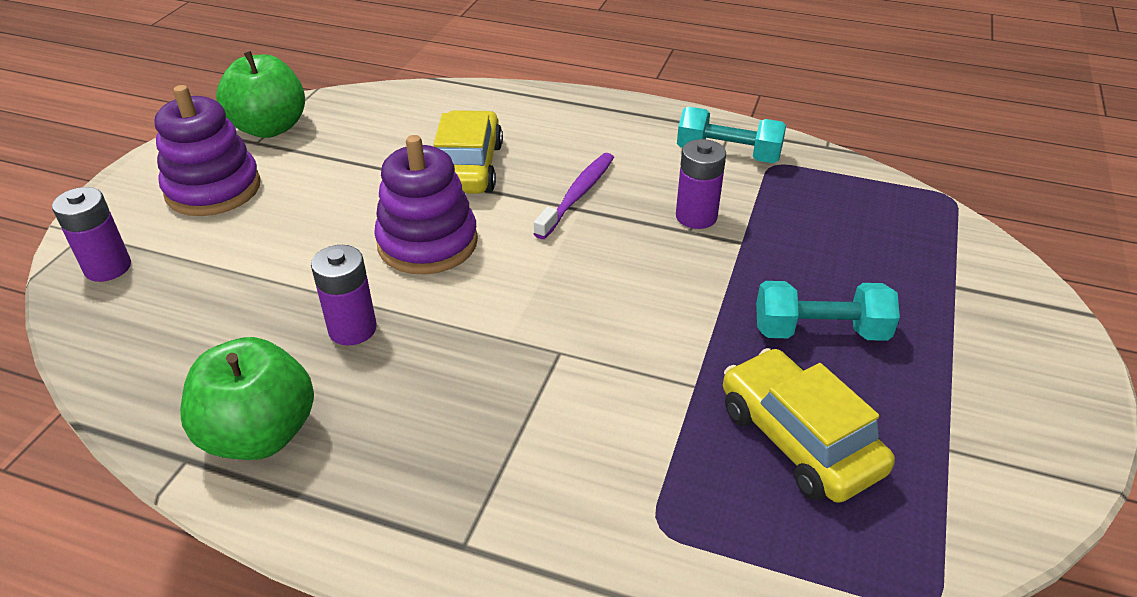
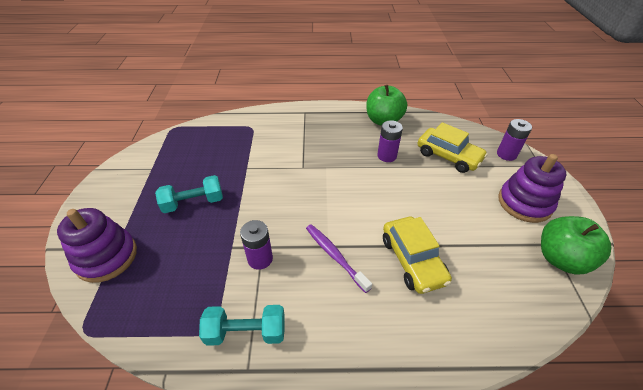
camera: 160 degrees right, 5 degrees up
(428, 243) = (391, 201): purple stacking toy -> purple stacking toy (106, 257)
(577, 195) = (335, 256): purple toothbrush -> purple toothbrush turned 135 degrees clockwise
(798, 439) = (207, 159): yellow car -> yellow car (448, 156)

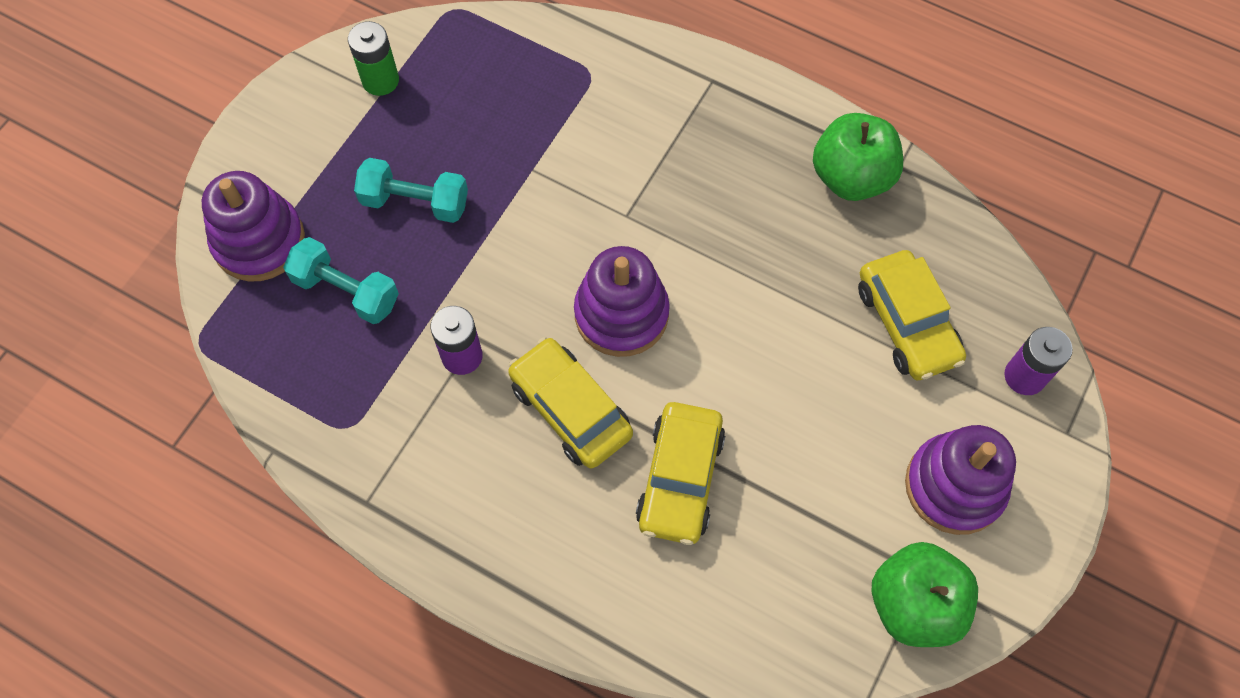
camera: 30 degrees right, 20 degrees up
(149, 163) = (380, 80): none -> green battery
(246, 332) = (388, 454): turquoise dumbbell -> turquoise dumbbell (346, 291)
(329, 204) = (621, 314): none -> purple stacking toy
(335, 256) = (570, 409): purple toothbrush -> yellow car
(387, 156) = (792, 265): purple battery -> none

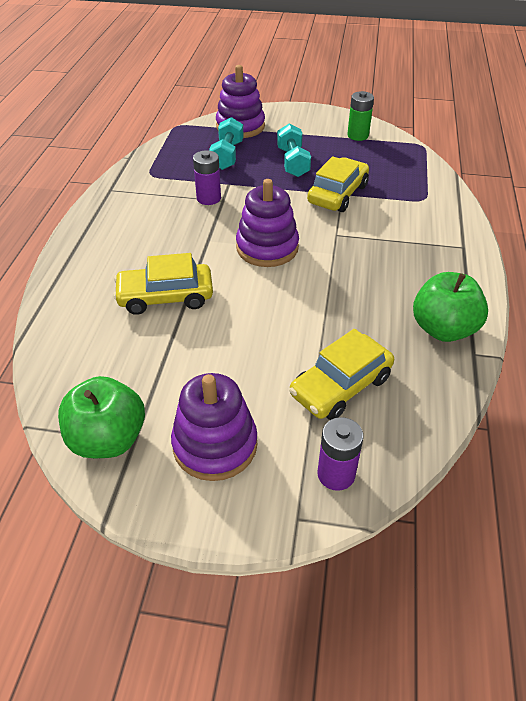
camera: 70 degrees right, 20 degrees down
(570, 409) = (193, 243): yellow car -> yellow car (337, 194)

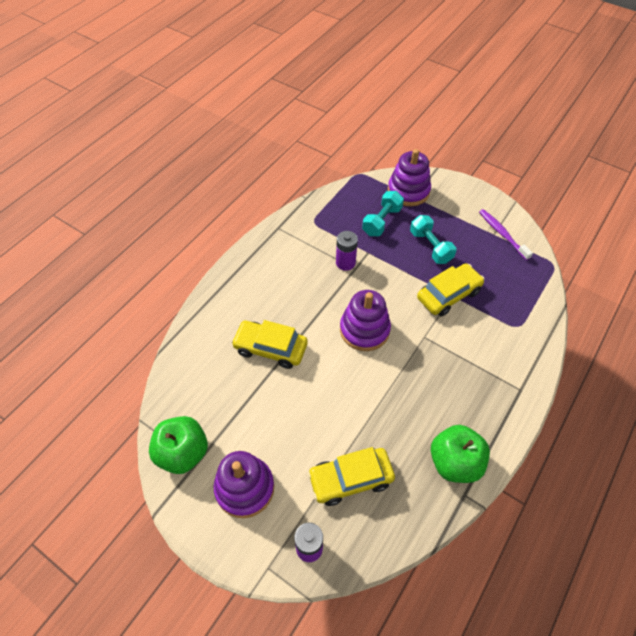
camera: 25 degrees right, 10 degrees up
(293, 162) = (430, 247): turquoise dumbbell -> turquoise dumbbell turned 45 degrees counterclockwise
(358, 135) = (502, 234): green battery -> purple toothbrush

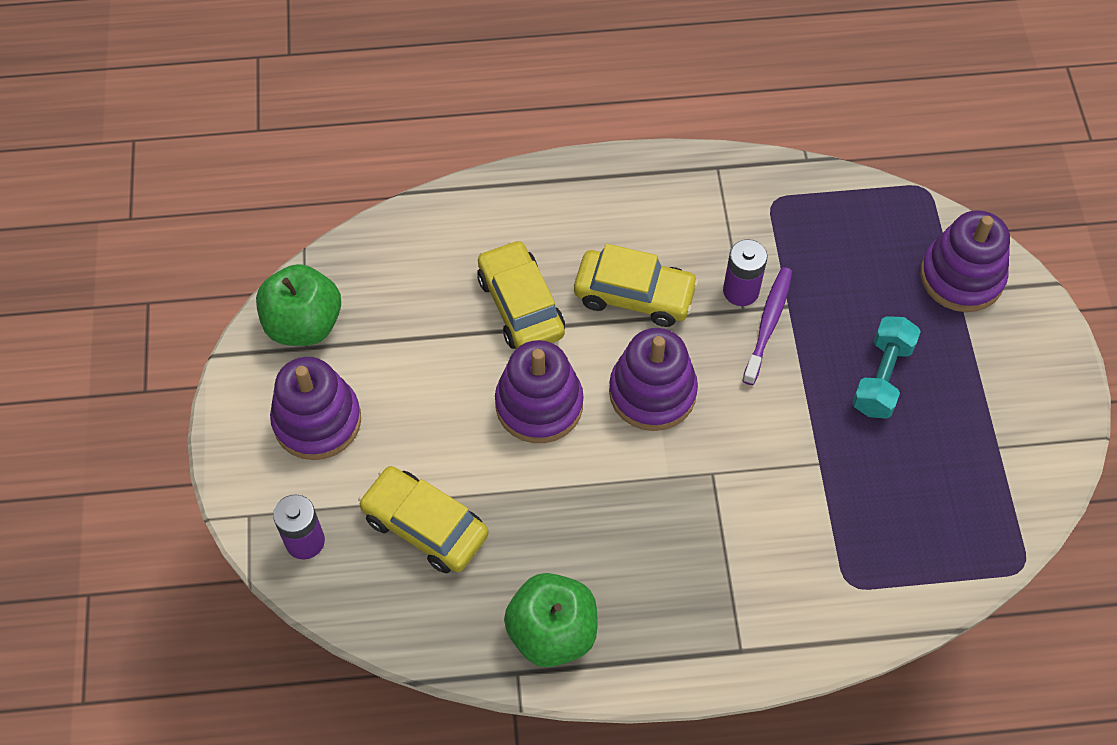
camera: 50 degrees right, 5 degrees up
(329, 379) = (539, 404): none -> purple stacking toy
(382, 221) = (864, 282): turquoise dumbbell -> none
(448, 295) = (816, 457): yellow car -> yellow car (634, 295)
(502, 234) = (1011, 459): purple toothbrush -> purple toothbrush (768, 324)

